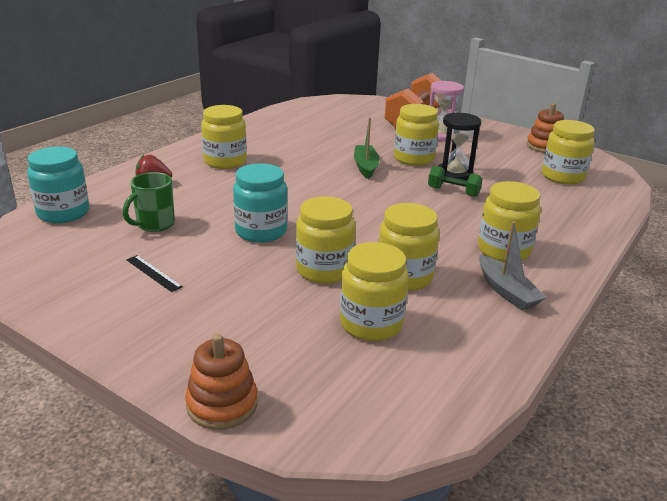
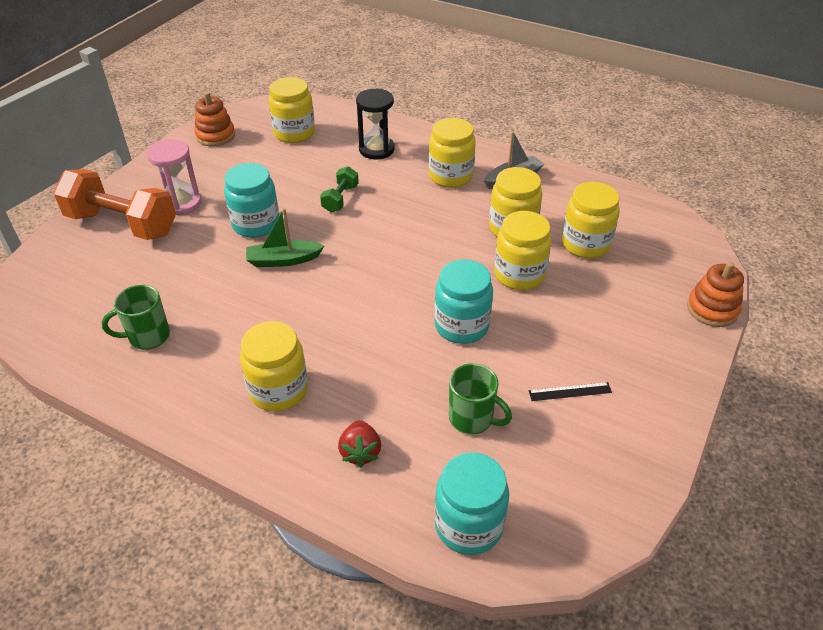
camera: 95 degrees left, 15 degrees up
(153, 273) = (570, 392): black ruler -> black ruler turned 45 degrees clockwise
(293, 128) = (148, 337): none -> green mug
(413, 158) = (256, 224): yellow jar -> turquoise jar
(454, 174) = (296, 196): black hourglass -> black hourglass (376, 149)

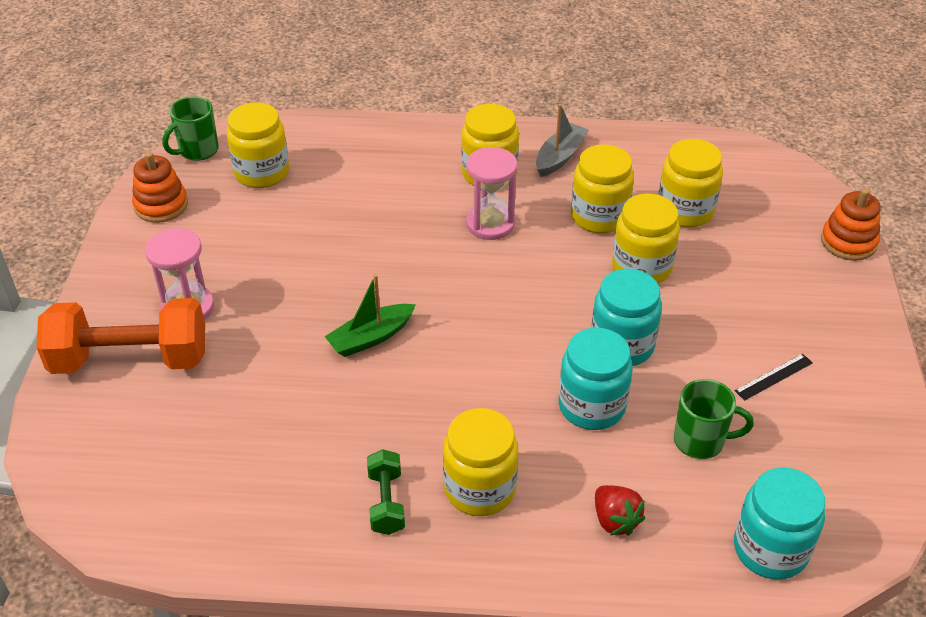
camera: 25 degrees left, 0 degrees up
(148, 337) = (279, 486): green mug -> green mug (197, 151)
(256, 224) = (303, 304): turquoise jar -> turquoise jar (591, 406)
(340, 199) = (382, 240): green dumbbell -> green dumbbell (386, 502)
(376, 149) = (379, 165): black hourglass -> none
(426, 210) = (490, 224): none -> pink hourglass

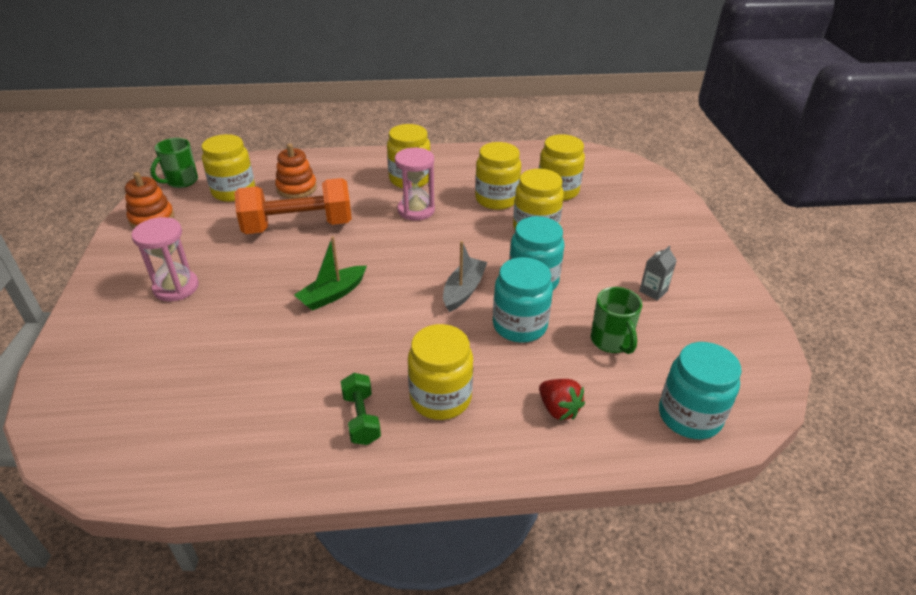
camera: 10 degrees left, 5 degrees down
(130, 359) = (126, 330): orange dumbbell -> orange dumbbell (298, 226)
(560, 157) = (460, 165): grey boat -> grey boat (463, 290)
(700, 441) = (611, 341): green mug -> green mug turned 75 degrees clockwise
(774, 377) = (653, 291): black ruler -> grey carton
(848, 242) = (678, 200): orange stacking toy -> orange stacking toy (296, 188)

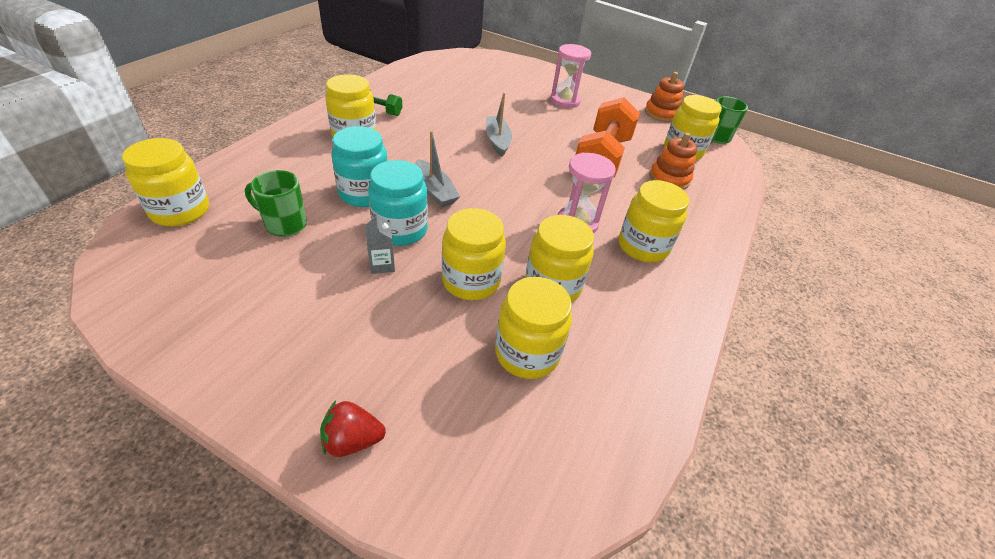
camera: 120 degrees right, 5 degrees up
(332, 294) = (497, 141): green boat -> grey boat
(558, 409) = (279, 166): red strawberry -> red strawberry (352, 440)
(653, 291) = (288, 294): grey carton -> grey carton (382, 264)
(689, 416) = (180, 211): turquoise jar -> yellow jar

